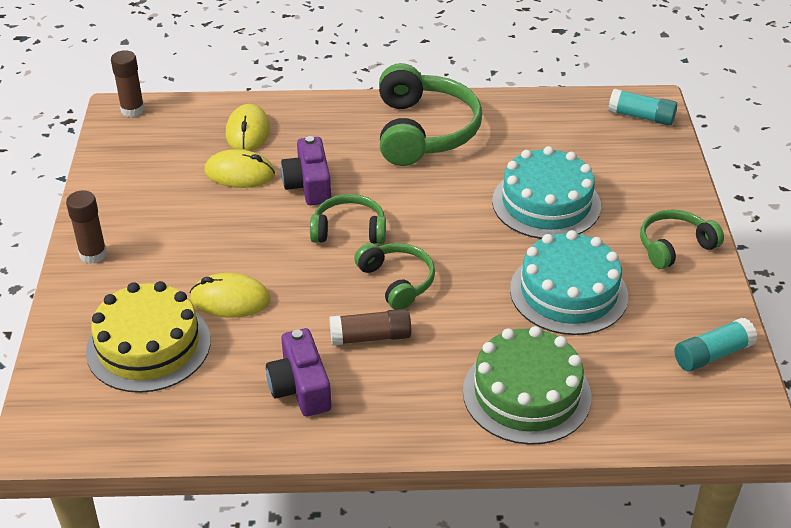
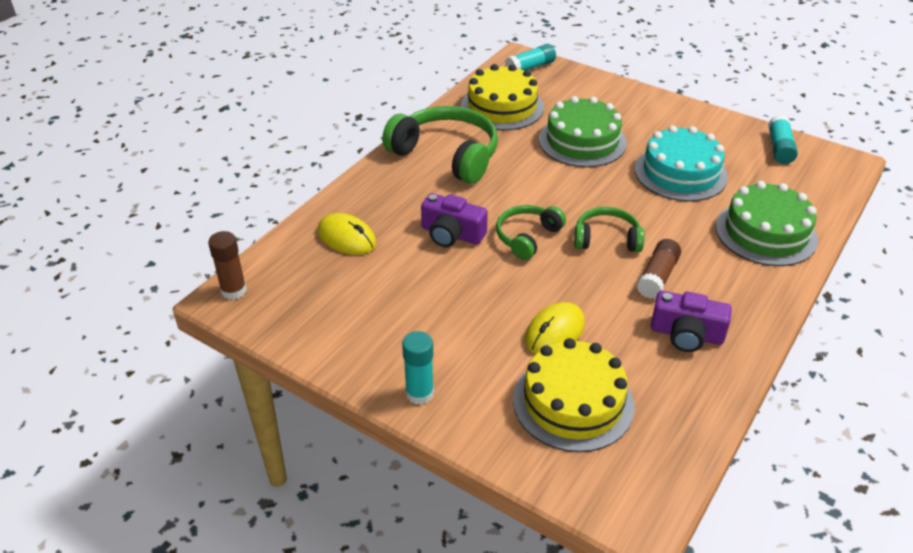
camera: 55 degrees left, 0 degrees up
(93, 254) = (419, 393): brown glue stick -> turquoise glue stick
(240, 173) = (398, 264): yellow mouse -> none
(544, 129) = (502, 107): none -> yellow cake
(546, 203) = (582, 141): turquoise cake -> green cake
(674, 246) = (670, 115): green headphones -> none

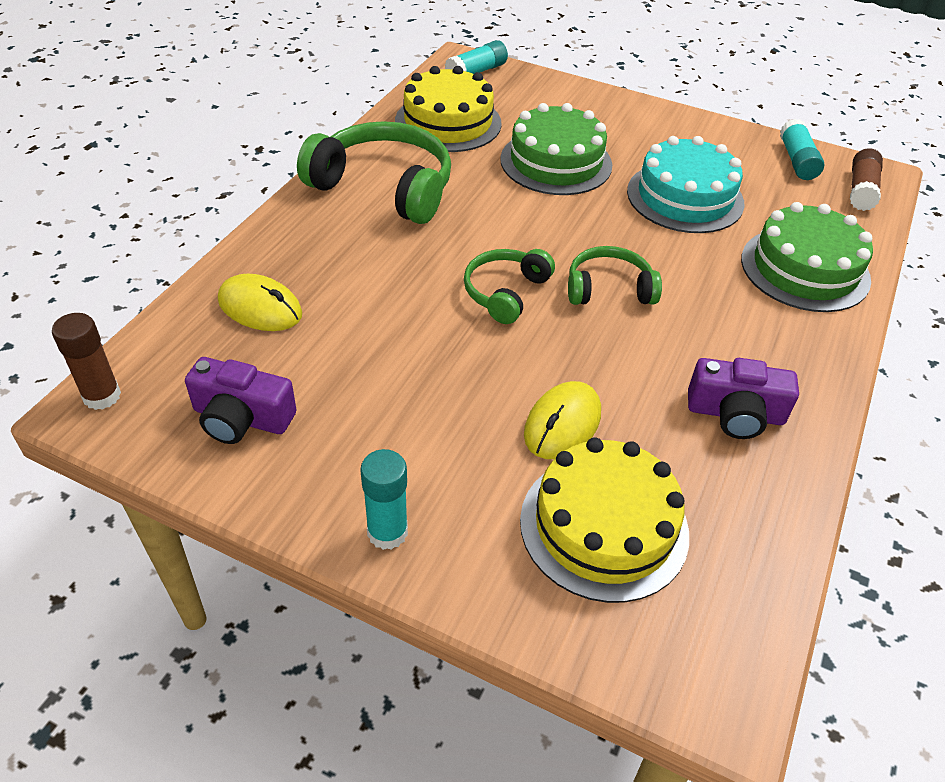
camera: 10 degrees left, 5 degrees up
(452, 234) = (404, 294): purple camera -> purple camera (241, 418)
(657, 277) = (683, 336): brown glue stick -> brown glue stick (861, 190)

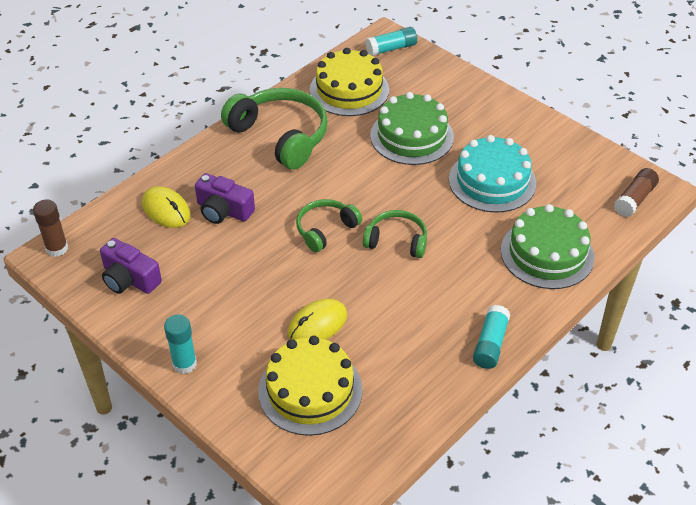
camera: 20 degrees right, 0 degrees up
(735, 414) = (432, 343): purple camera -> purple camera (223, 210)
(797, 161) = (599, 166): turquoise glue stick -> turquoise glue stick (490, 344)

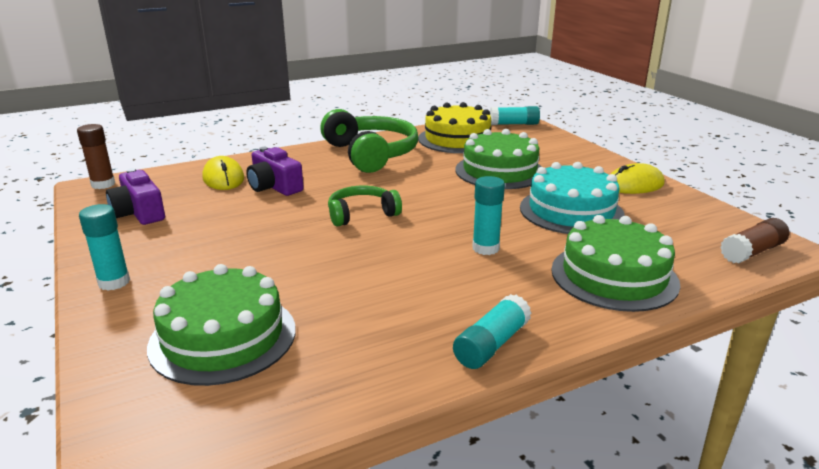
camera: 20 degrees right, 20 degrees down
(310, 390) = (223, 337): yellow cake -> green cake
(317, 324) = (288, 281): yellow mouse -> yellow mouse (634, 185)
(396, 240) = (432, 234): green headphones -> none
(445, 247) = (485, 248): none -> turquoise glue stick

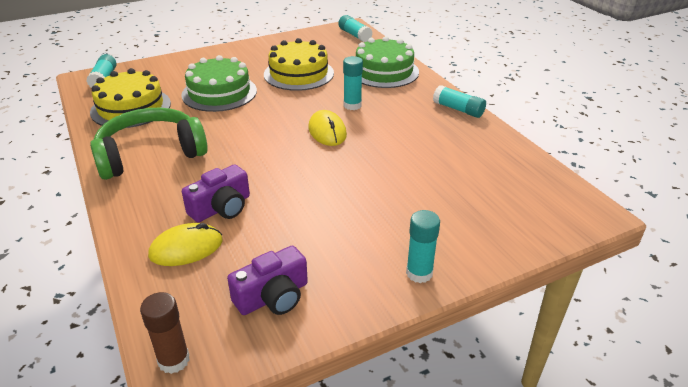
camera: 90 degrees left, 10 degrees up
(223, 337) = (478, 199): green cake -> none
(361, 214) = (294, 154): green headphones -> none
(571, 211) = (298, 74): turquoise cake -> yellow cake
(634, 185) = (260, 50): yellow mouse -> yellow mouse (327, 131)
(752, 252) = (354, 35): brown glue stick -> turquoise glue stick

